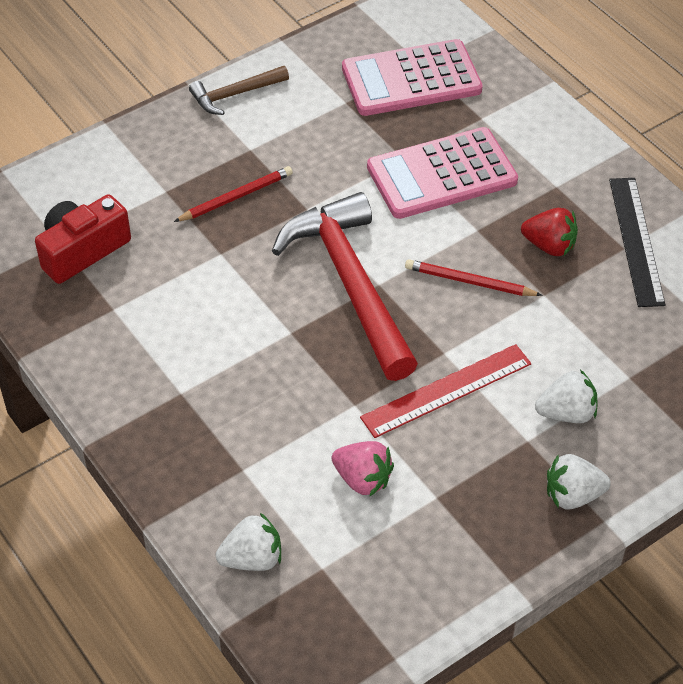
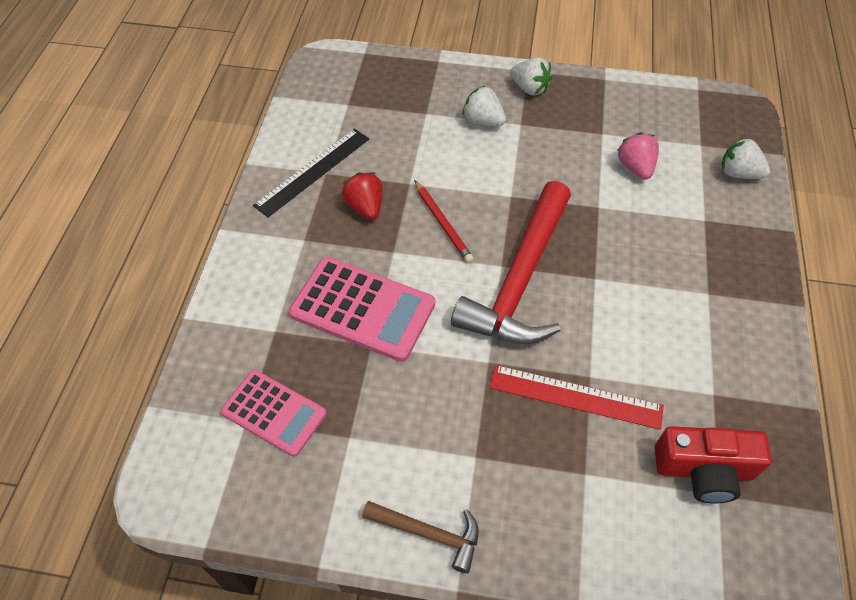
camera: 135 degrees left, 5 degrees up
(236, 197) = (532, 417): red pencil -> none
(411, 79) = (274, 412): pink calculator -> pink calculator, size x0.66
(446, 390) = (535, 176): red ruler -> red ruler (575, 396)

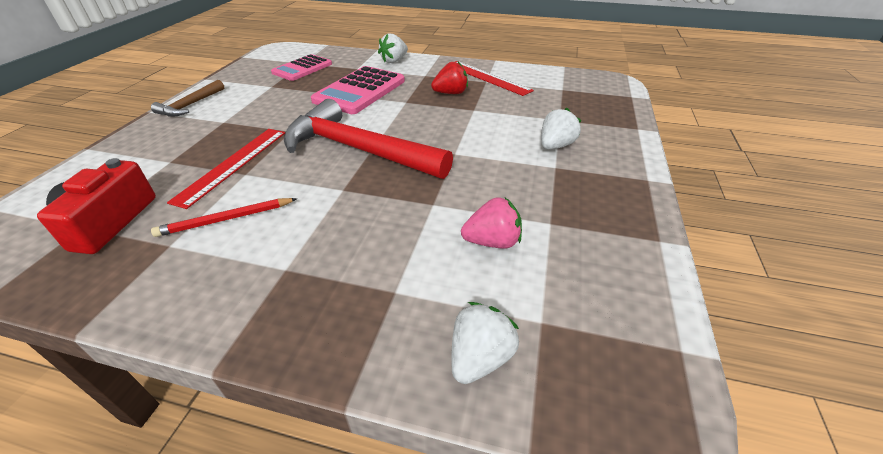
camera: 95 degrees right, 15 degrees down
(313, 171) = (487, 77): black ruler -> red ruler
(442, 223) = (428, 120): red pencil -> red pencil (226, 219)
(529, 88) = (616, 177): white strawberry -> white strawberry (394, 61)

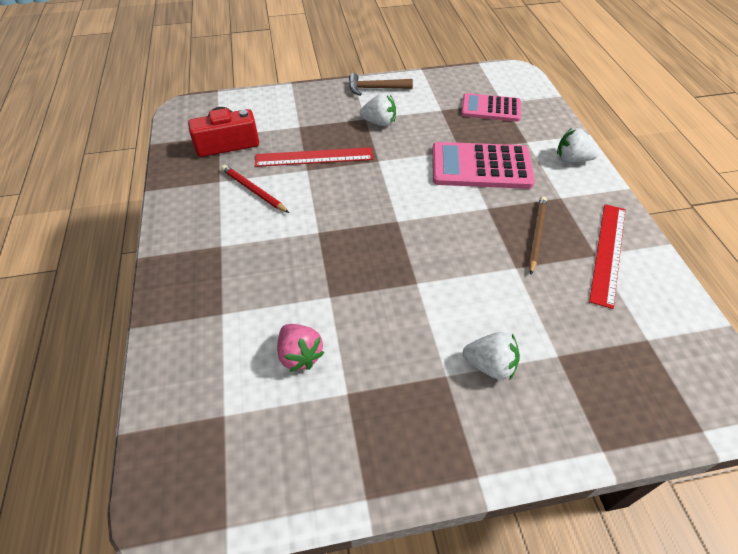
camera: 65 degrees right, 10 degrees up
(358, 149) = (378, 214): red hammer -> none
(450, 93) = (536, 235): red strawberry -> brown pencil
(479, 357) = (180, 384): white strawberry -> white strawberry (379, 123)

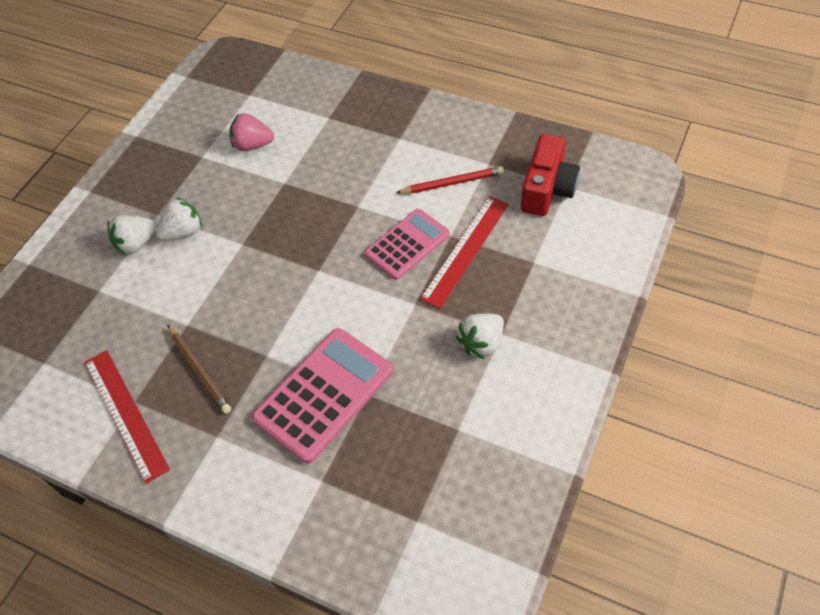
camera: 130 degrees right, 5 degrees up
(375, 88) = (561, 382): brown hammer -> none
(491, 108) = (415, 493): pink calculator -> pink calculator (407, 244)
(572, 159) = (252, 504): white strawberry -> white strawberry (183, 232)

